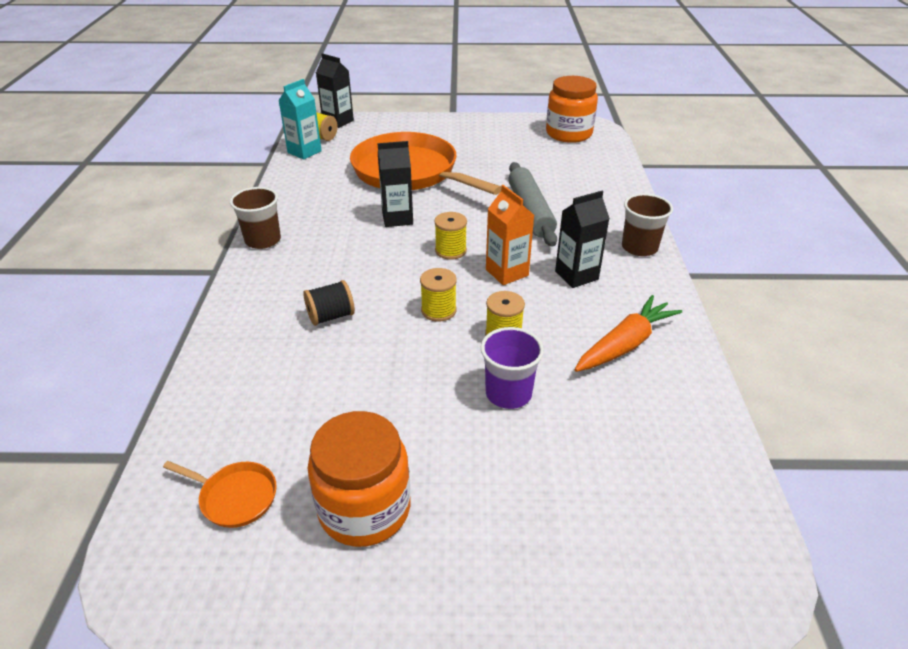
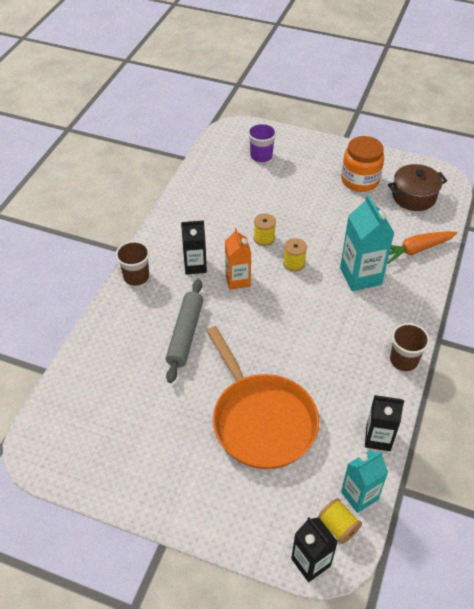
camera: 160 degrees left, 10 degrees up
(235, 497) = (414, 197): orange pan -> brown pot
(331, 316) = (360, 276): black spool -> turquoise carton
(397, 218) = (293, 356): black carton -> black carton (378, 438)
(450, 250) = (266, 310): yellow spool -> none
(508, 393) = (278, 208): purple cup -> purple cup (261, 156)
(569, 133) = (68, 443): orange jar -> none
(625, 344) = (202, 216): orange carrot -> orange carrot (415, 250)

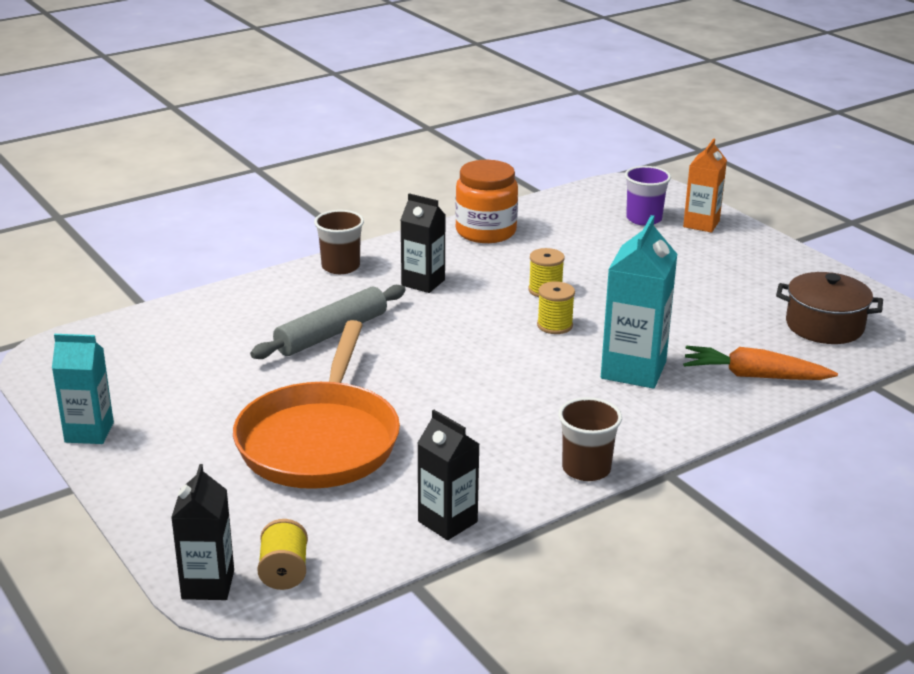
camera: 35 degrees right, 20 degrees down
(237, 280) = (459, 313): orange carton -> orange carton (701, 224)
(359, 495) = (349, 559): turquoise carton -> turquoise carton (89, 432)
(360, 180) = (759, 284): orange jar -> orange jar (486, 231)

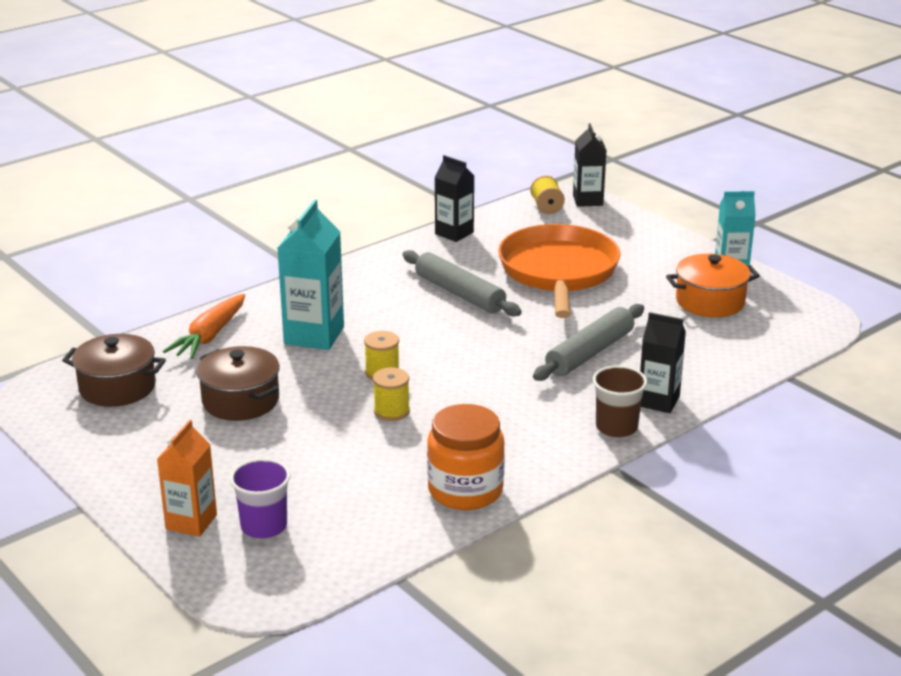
camera: 175 degrees right, 0 degrees up
(156, 385) = (710, 301): none -> orange pot
(423, 283) = (521, 412): black carton -> black carton (658, 401)
(458, 415) = (459, 294): none -> grey rolling pin
(586, 469) = (361, 265): brown cup -> none
(693, 307) = (240, 401): none -> brown pot
(753, 376) = (209, 336): orange carrot -> orange carrot turned 105 degrees clockwise

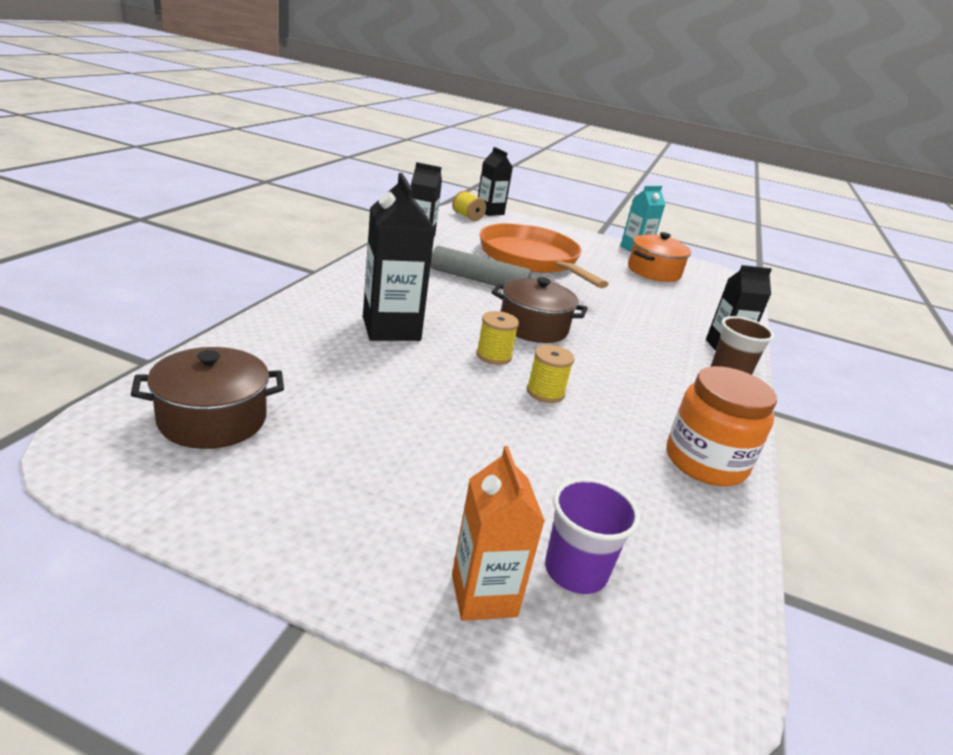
camera: 35 degrees left, 0 degrees up
(209, 336) = (280, 342): orange carrot -> none
(240, 401) = (383, 409): brown pot -> brown pot (533, 327)
(314, 335) = (391, 329): turquoise carton -> black carton
(589, 353) = (630, 316): grey rolling pin -> none

